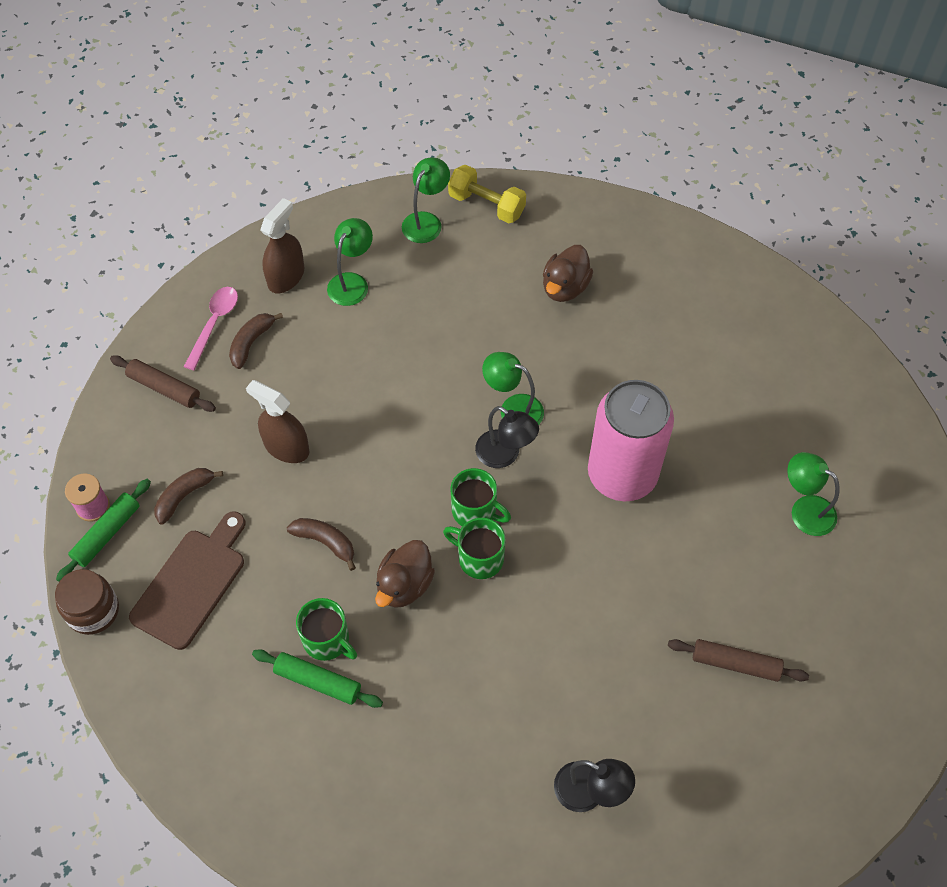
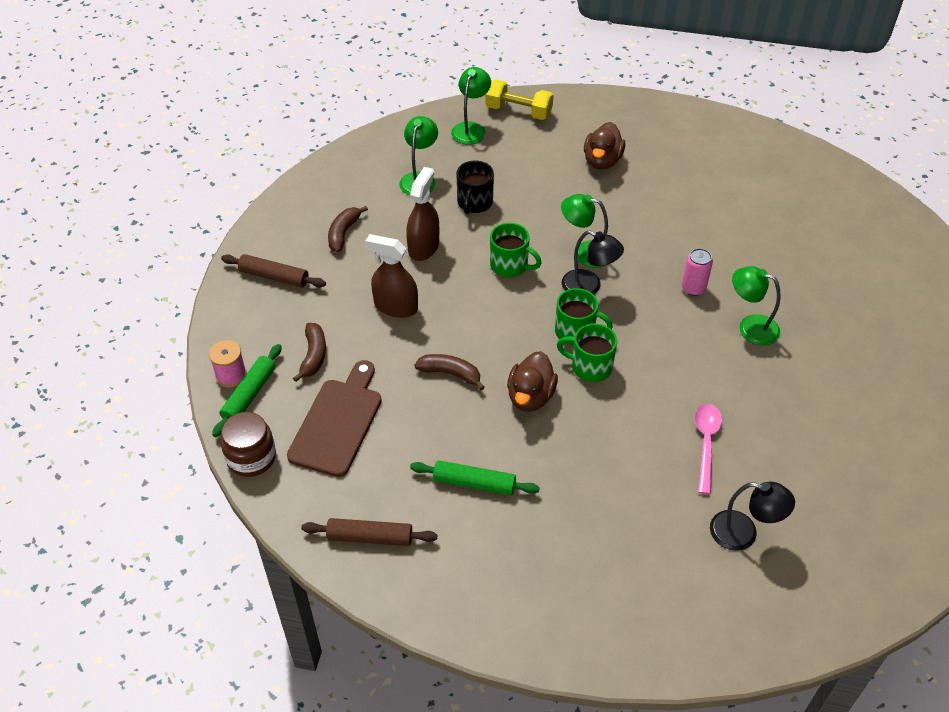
camera: 10 degrees left, 10 degrees down
(184, 496) = (313, 356): brown banana -> brown banana turned 150 degrees clockwise
(214, 324) = (307, 223): pink spoon -> pink spoon (706, 444)
(286, 277) = (361, 182): brown spray bottle -> brown spray bottle (423, 247)
(327, 640) = (474, 449): green mug -> green mug (510, 266)
(405, 324) = (474, 203): none -> black mug
(622, 474) = (693, 288): pink can -> pink can, size x0.40
(735, 664) = (836, 415): brown rolling pin -> brown rolling pin (370, 537)
(804, 510) = (854, 293): green lamp -> green lamp (750, 327)

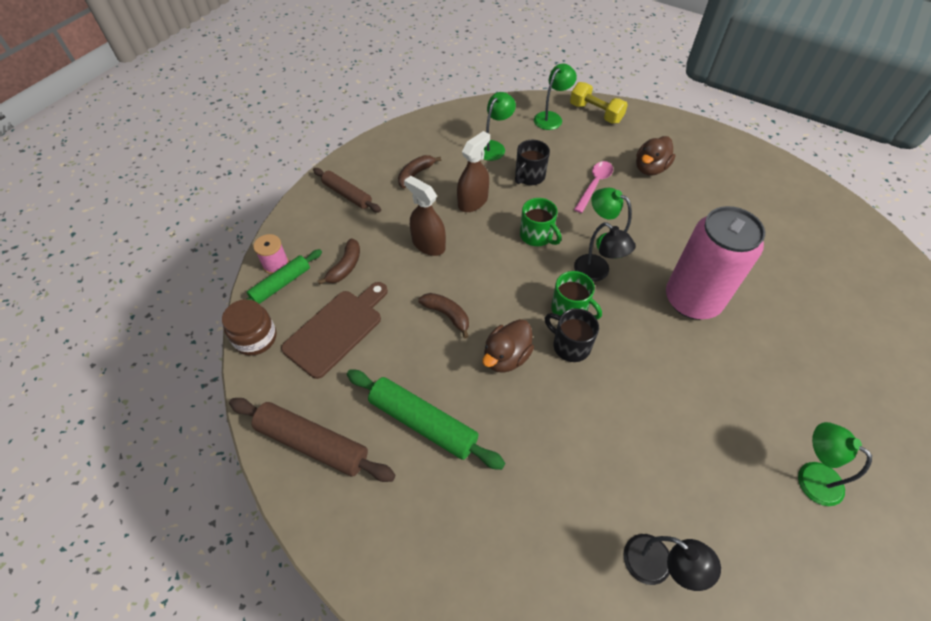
camera: 20 degrees right, 5 degrees up
(370, 537) = (312, 443): brown rolling pin -> brown rolling pin, size x1.52
(474, 483) = (423, 423): green rolling pin -> green rolling pin, size x1.52
(590, 367) = (570, 345): green mug -> black mug
(693, 288) = (692, 300): pink can -> pink can, size x2.49
(706, 444) = (651, 456): pink spoon -> pink spoon (594, 185)
(750, 327) = (735, 352): green lamp -> green lamp (811, 476)

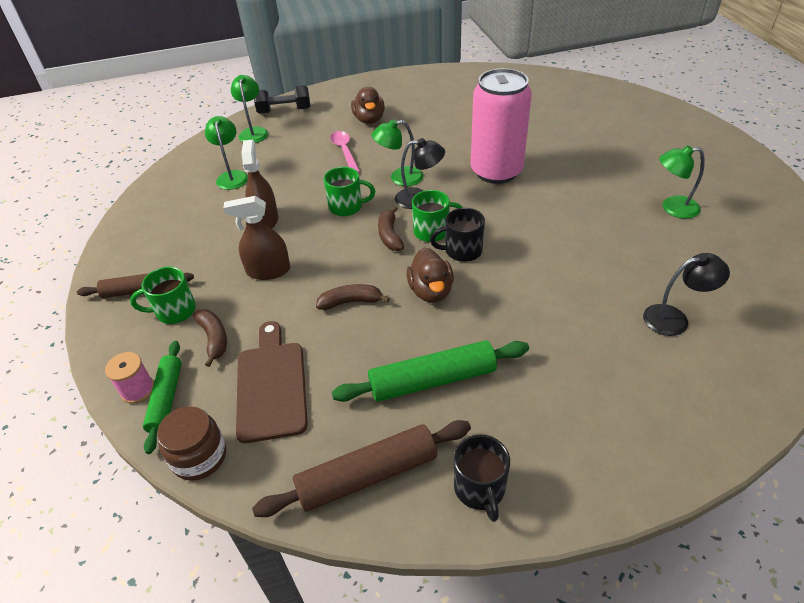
camera: 45 degrees left, 10 degrees down
(348, 227) = (174, 311): none -> green mug
(415, 174) = (187, 235): brown banana -> brown banana (390, 235)
(529, 176) = (288, 176): black mug -> black mug (480, 489)
(595, 113) = (284, 111): yellow dumbbell -> black dumbbell

